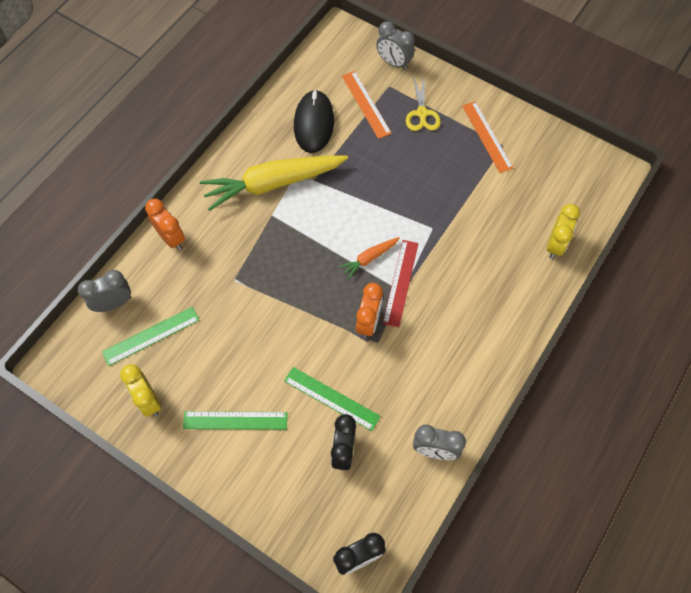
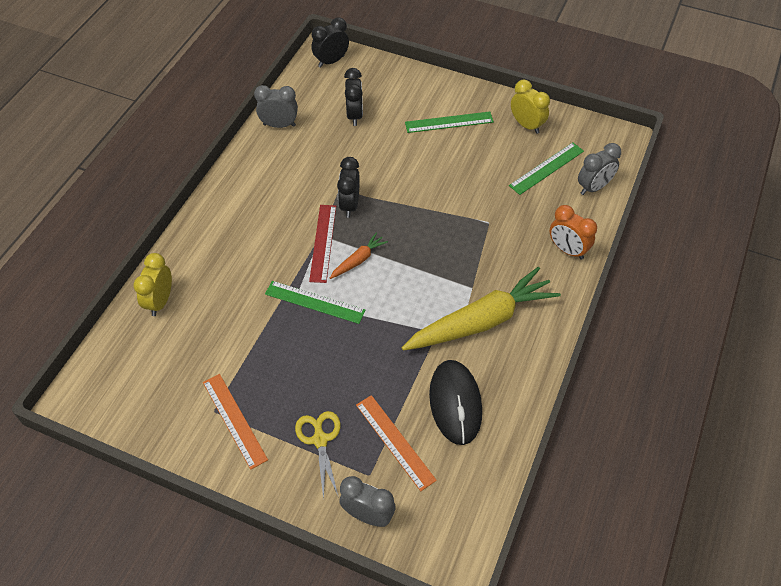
camera: 170 degrees right, 10 degrees down
(332, 398) = (371, 146): green ruler -> green ruler (314, 302)
(368, 322) = (349, 205): orange clock -> black clock

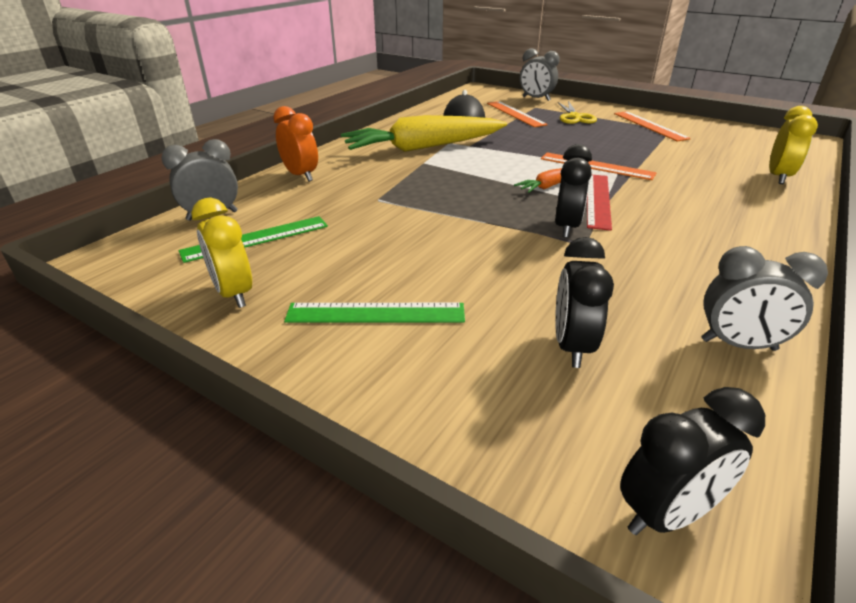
camera: 170 degrees left, 20 degrees down
(314, 302) = (596, 166): green ruler -> orange ruler

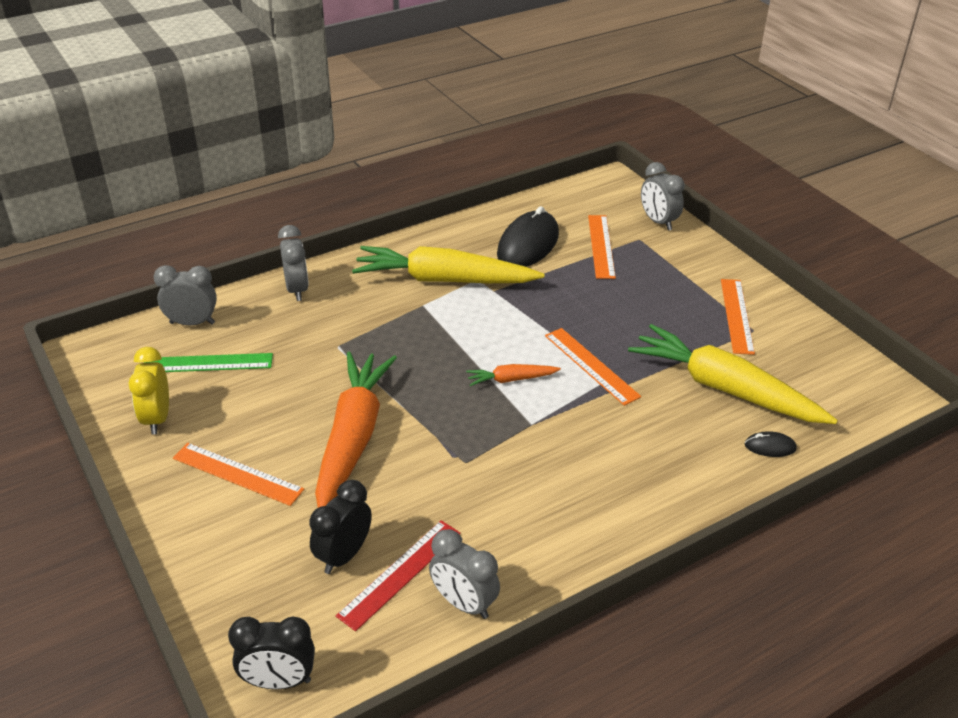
camera: 25 degrees right, 5 degrees up
(301, 175) = (297, 290): orange clock -> grey clock
(375, 313) = (237, 474): green ruler -> orange ruler
(465, 253) = (353, 438): none -> orange carrot
(566, 227) = (467, 439): black clock -> none
(574, 117) = (665, 272): yellow scissors -> none
(598, 200) = (535, 415): red ruler -> red ruler (400, 573)
(701, 157) = (725, 389): none -> yellow carrot
(778, 177) = (770, 447): yellow clock -> black mouse

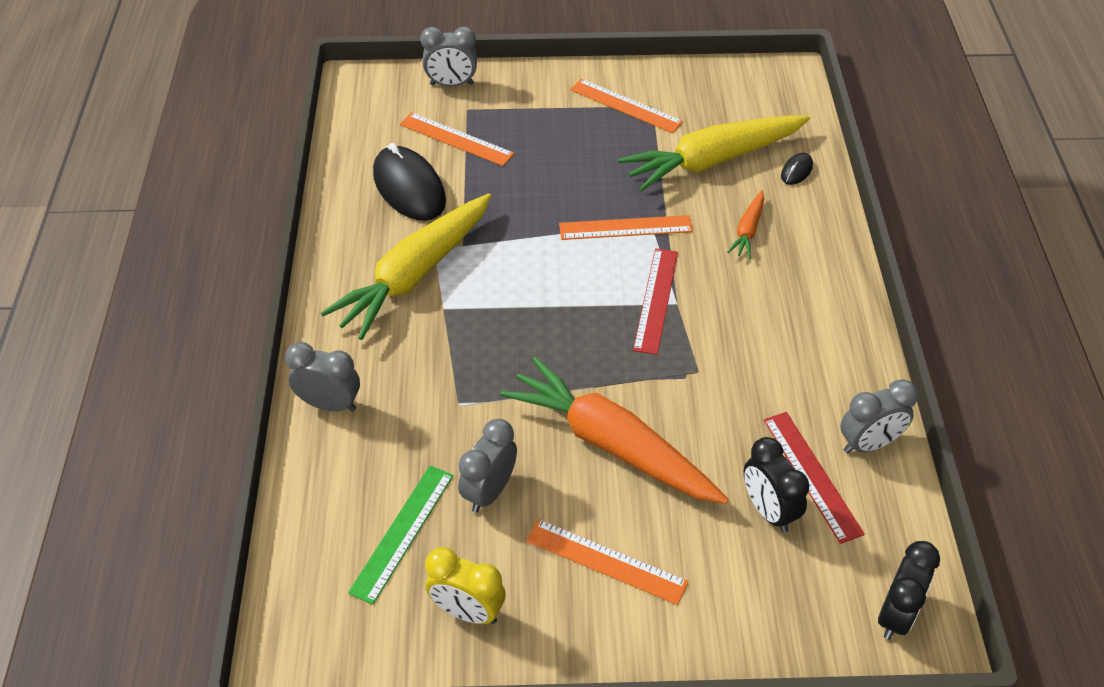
camera: 60 degrees left, 10 degrees up
(192, 323) = (314, 525): grey clock -> grey clock (489, 491)
(237, 474) = (605, 561): orange ruler -> orange ruler turned 60 degrees clockwise
(511, 379) = (607, 290): orange carrot -> orange carrot (748, 230)
(525, 411) = (656, 300): none -> red ruler

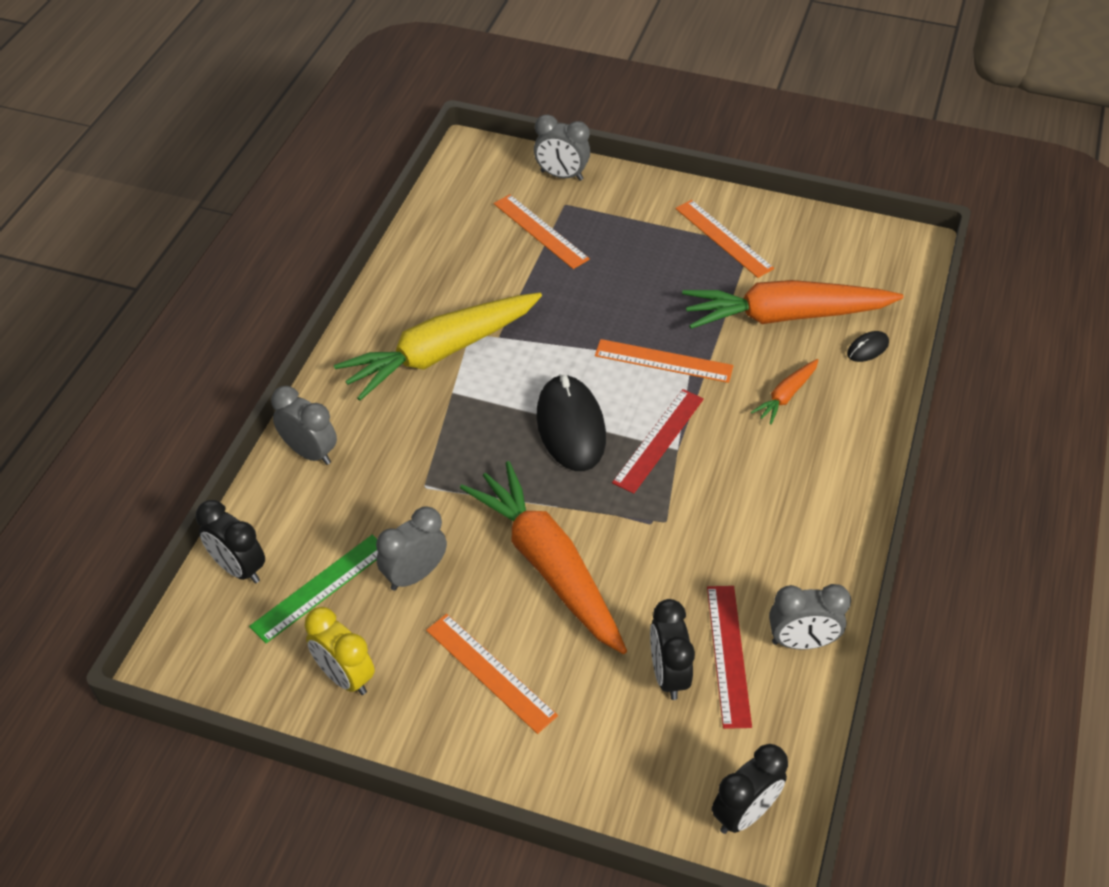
camera: 20 degrees right, 0 degrees up
(310, 539) = (239, 568): none -> black clock
(409, 188) = (474, 268): black mouse -> black mouse (570, 427)
(713, 160) = (785, 316): yellow carrot -> orange carrot

